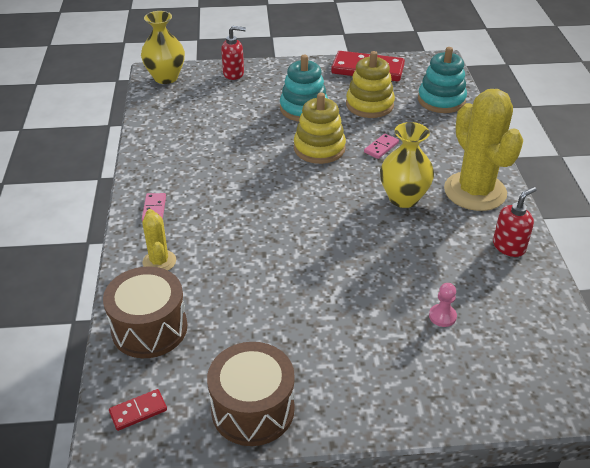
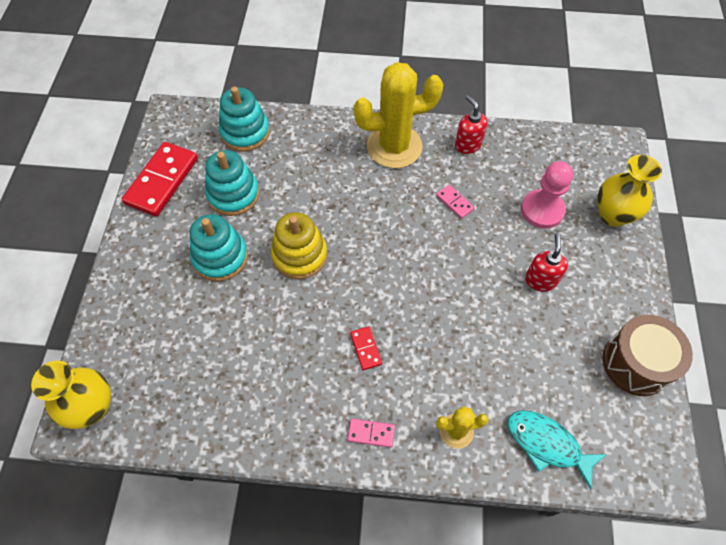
camera: 80 degrees left, 20 degrees up
(138, 411) = (642, 457): red domino -> red domino (366, 349)
(149, 328) = (547, 444): brown drum -> turquoise fish
(234, 74) = (116, 322): red soap dispenser -> red soap dispenser (540, 280)
(369, 105) = (233, 194): yellow stacking toy -> turquoise stacking toy
(381, 148) = (312, 201): pink domino -> pink domino (454, 202)
(403, 198) = (394, 201): yellow vase -> yellow vase (613, 215)
(442, 316) = (542, 210): pink pawn -> pink pawn, size x1.96

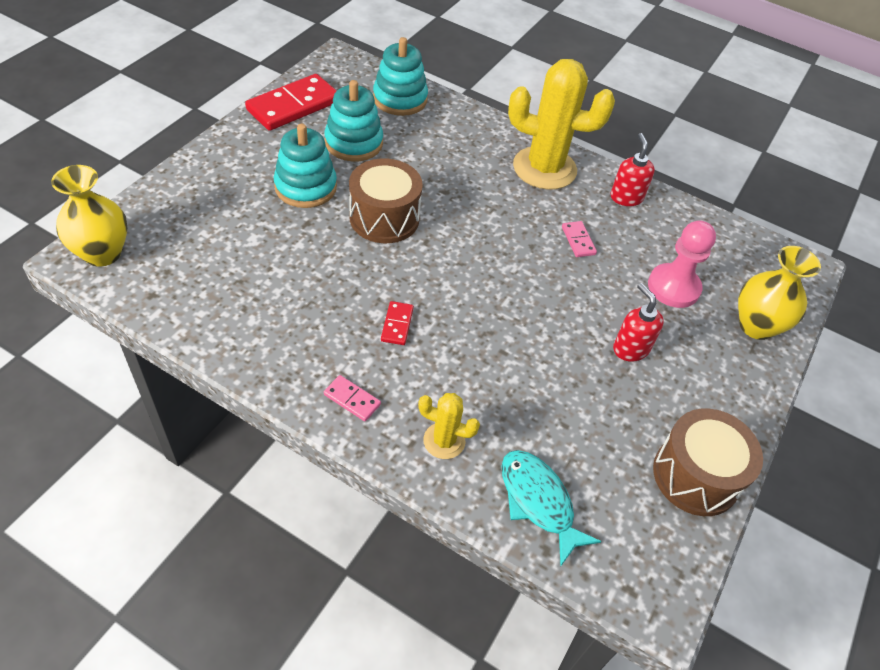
camera: 20 degrees right, 10 degrees down
(299, 255) = (384, 218): yellow stacking toy -> brown drum
(540, 280) = (630, 348): red soap dispenser -> red soap dispenser turned 60 degrees counterclockwise

